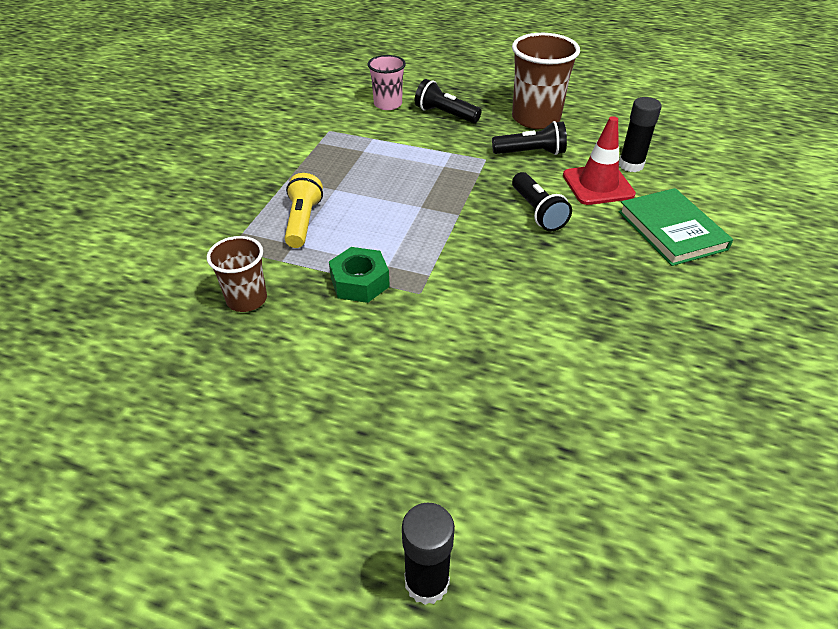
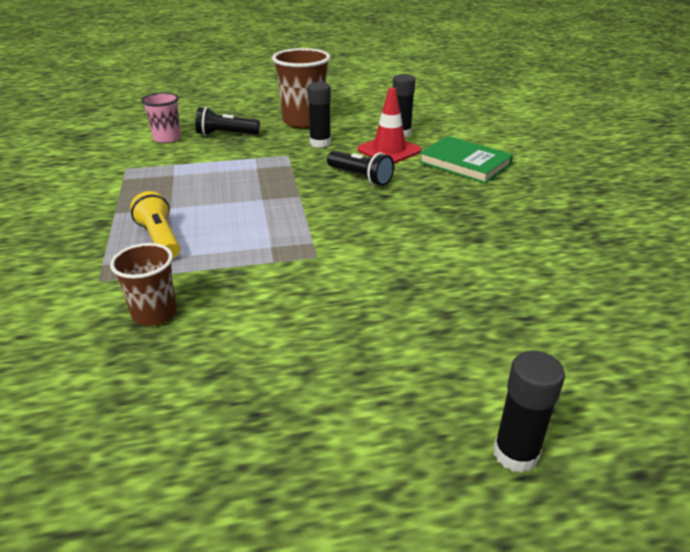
camera: 30 degrees left, 10 degrees down
(359, 282) = (256, 266): green nut -> none
(531, 153) = (320, 143): black flashlight -> black glue stick

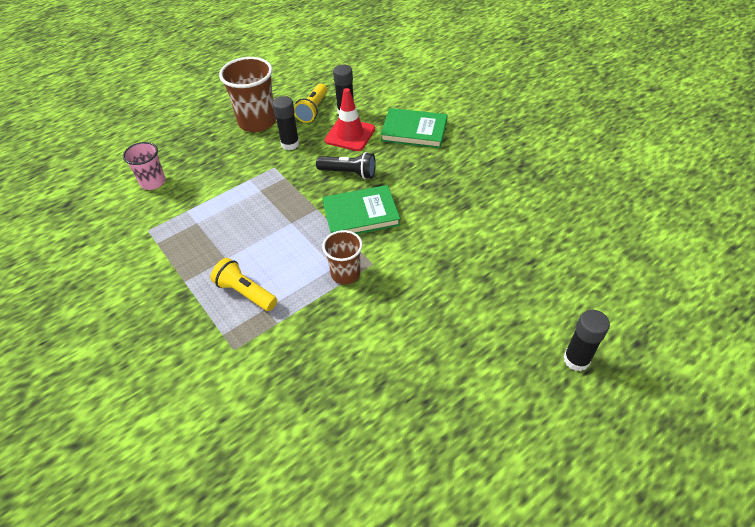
camera: 25 degrees left, 15 degrees up
(154, 313) = (301, 359): brown cup -> brown cup (345, 274)
(226, 134) = (202, 160): black flashlight -> none
(342, 212) = (361, 214): none -> green book
(367, 125) = (313, 110): none -> yellow flashlight

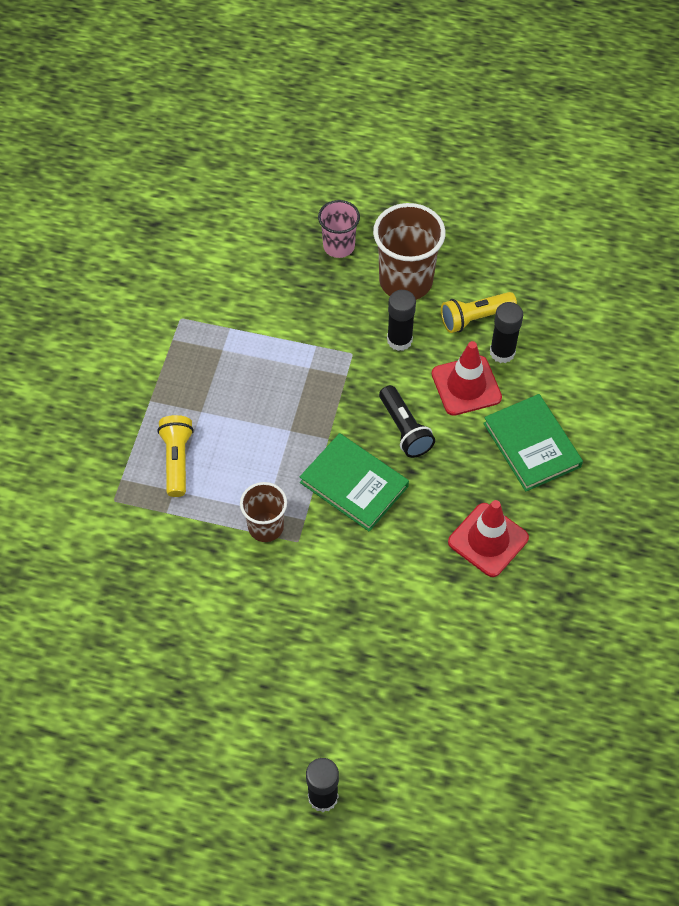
camera: 50 degrees right, 10 degrees up
(153, 182) = (240, 267): pink cup -> pink cup (339, 246)
(456, 178) = (488, 540): none -> red traffic cone

